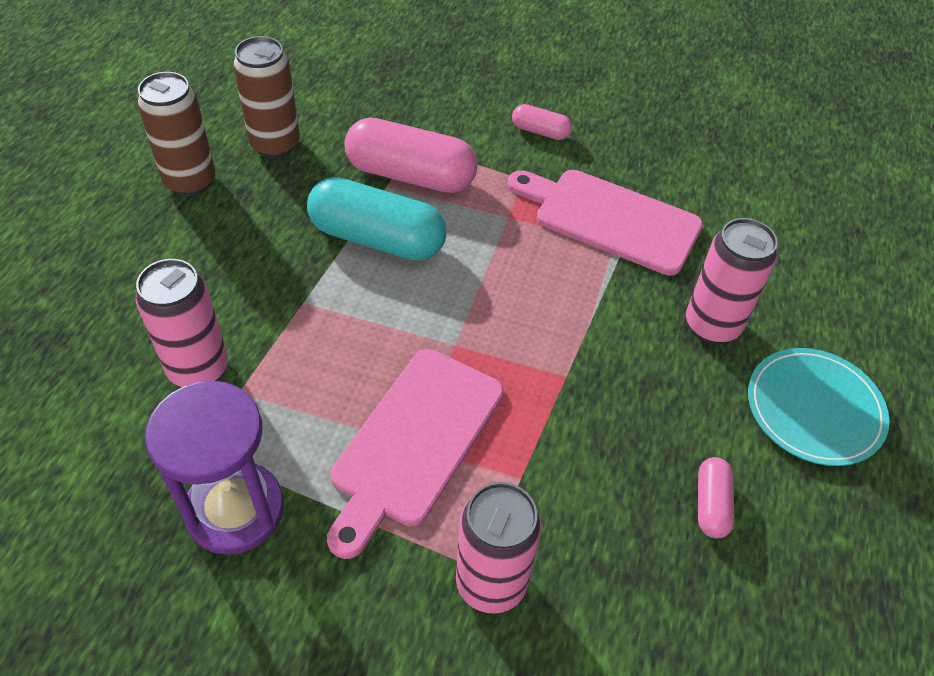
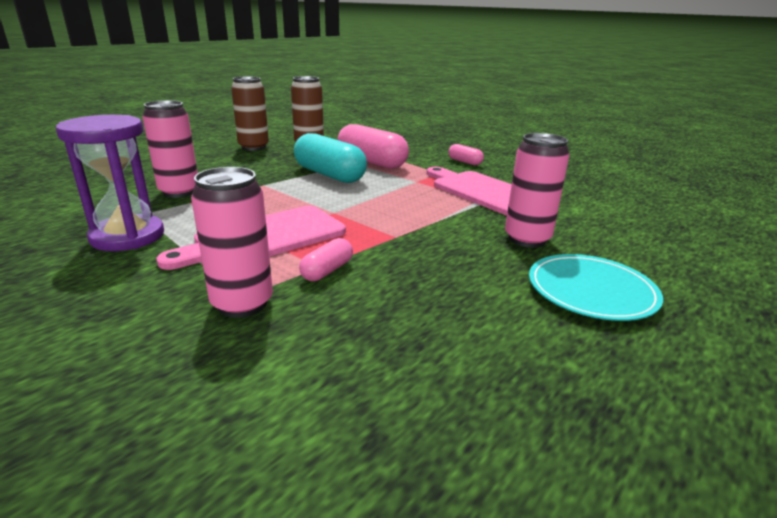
camera: 25 degrees right, 25 degrees down
(711, 504) = (457, 313): pink capsule -> pink capsule (327, 270)

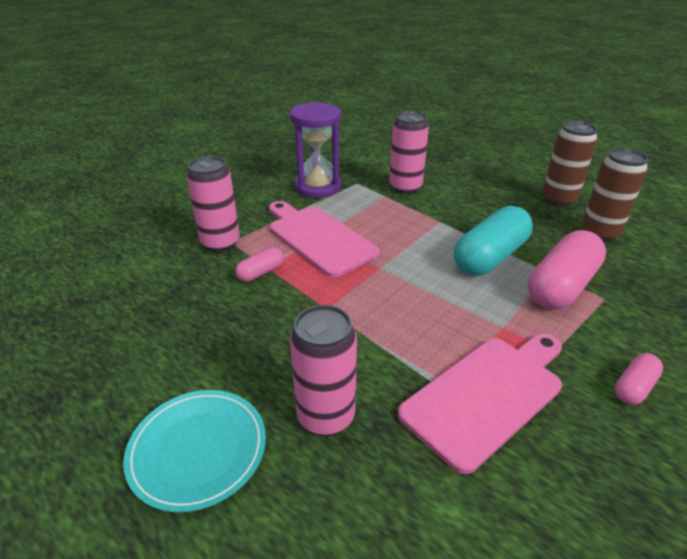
camera: 90 degrees right, 10 degrees up
(327, 270) = (261, 272): pink capsule -> pink capsule turned 75 degrees counterclockwise

